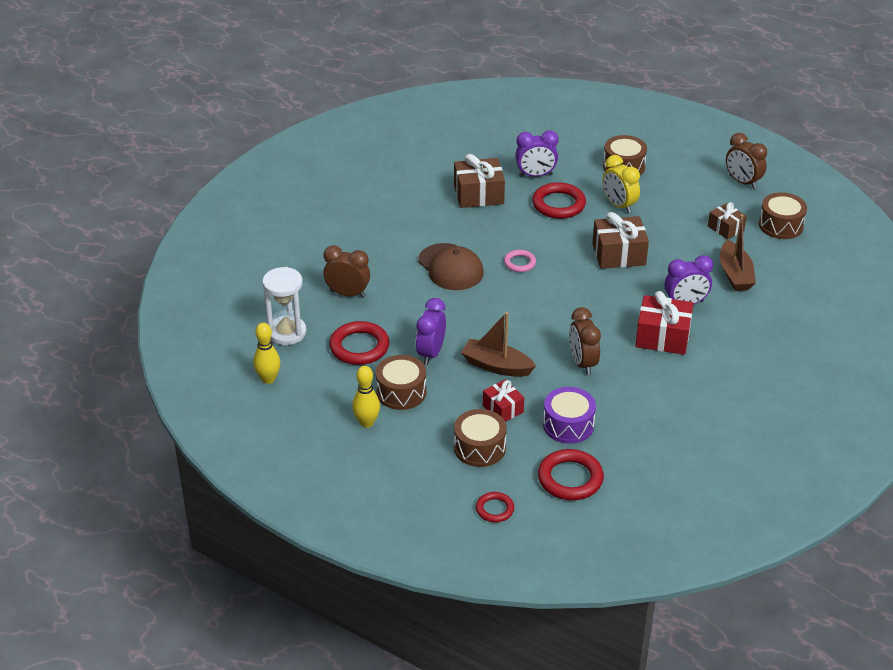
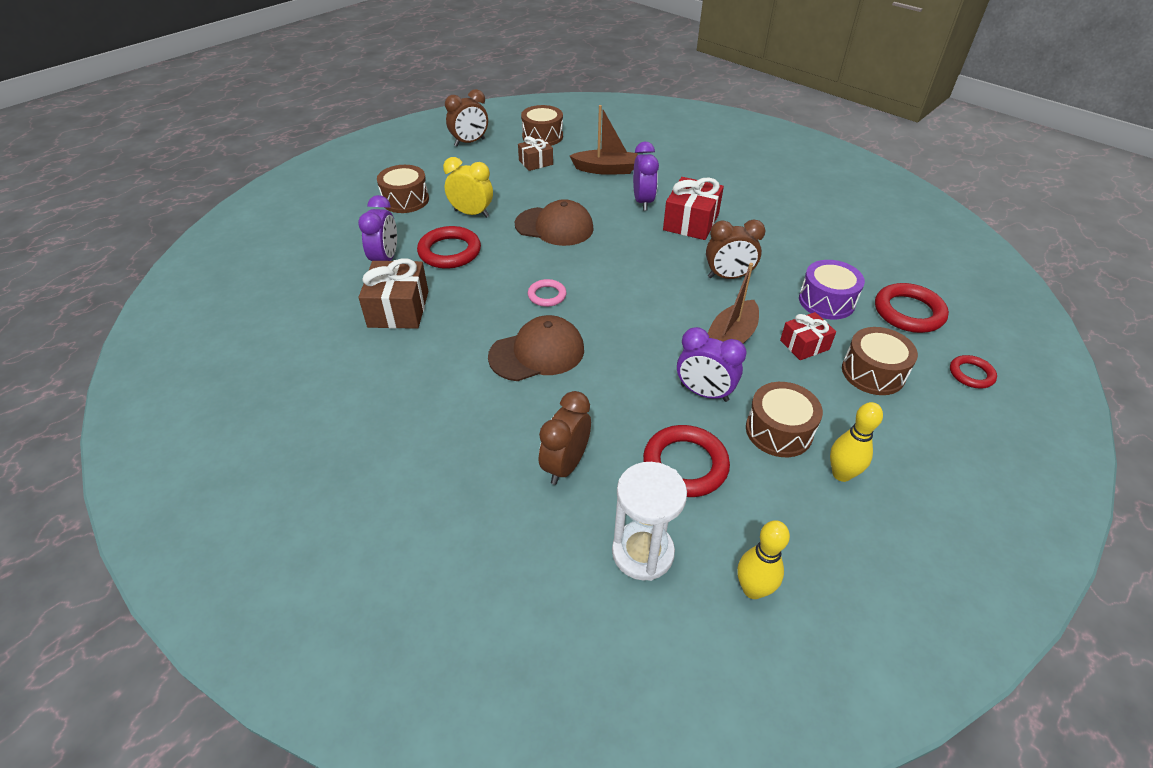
camera: 80 degrees left, 5 degrees up
(619, 205) = (471, 213): yellow clock -> yellow clock turned 135 degrees counterclockwise
(619, 254) = (554, 226): brown gift -> brown cap

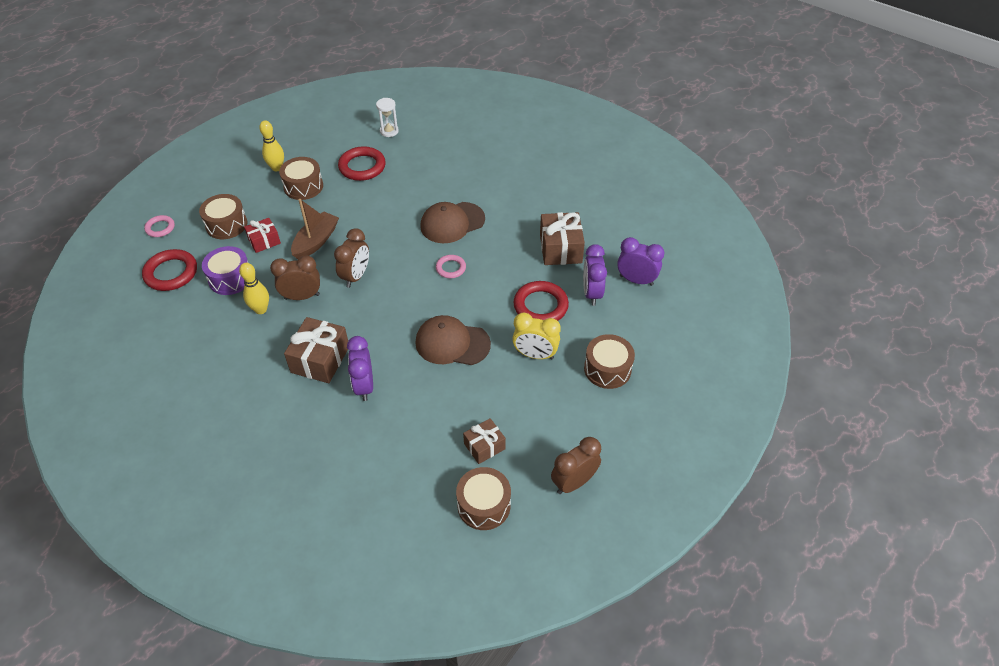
camera: 175 degrees right, 5 degrees up
(565, 465) = (428, 162): brown clock -> brown clock (356, 276)
(606, 169) = (402, 439): brown boat -> none
(642, 552) = (389, 131): white hourglass -> white hourglass, size x0.63
(691, 222) = (320, 359): red gift -> brown gift
(704, 393) = (343, 204): purple clock -> purple clock (636, 280)
(753, 589) = (340, 122): yellow bowling pin -> yellow bowling pin (261, 309)
(971, 374) = (160, 228): red ring -> pink ring

